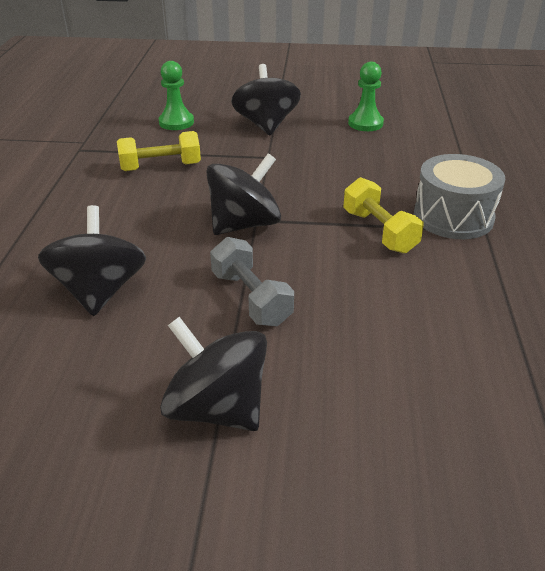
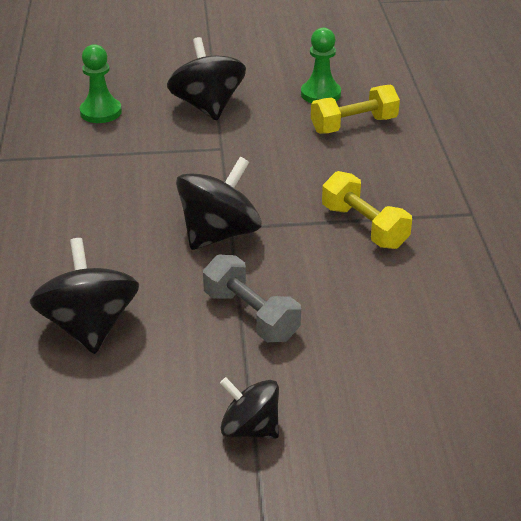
camera: 10 degrees left, 0 degrees up
(161, 167) = (103, 173): yellow dumbbell -> yellow dumbbell (354, 125)
(217, 408) = (250, 428): black spinning top -> black spinning top, size x0.62
(453, 217) = (437, 202): grey drum -> none

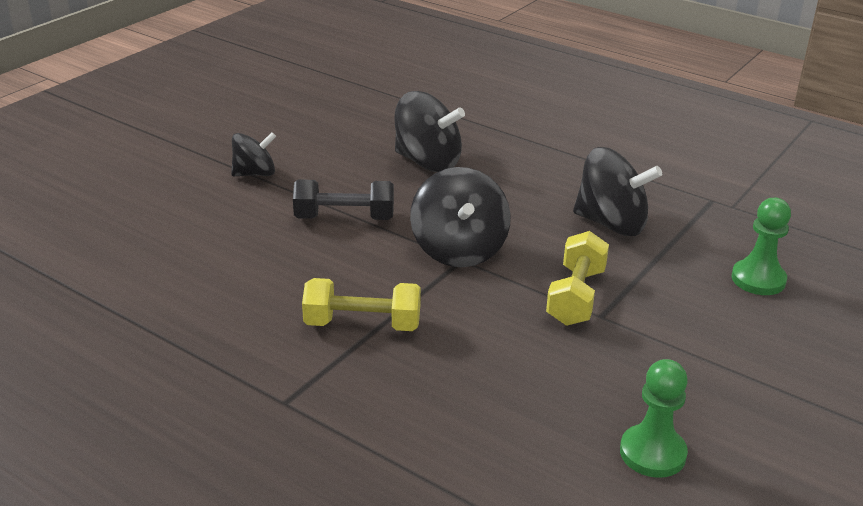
camera: 130 degrees right, 5 degrees down
(207, 106) = (706, 350): black spinning top -> black spinning top (611, 223)
(251, 315) = (344, 218): grey dumbbell -> black dumbbell
(354, 125) = (545, 432): yellow dumbbell -> yellow dumbbell (576, 297)

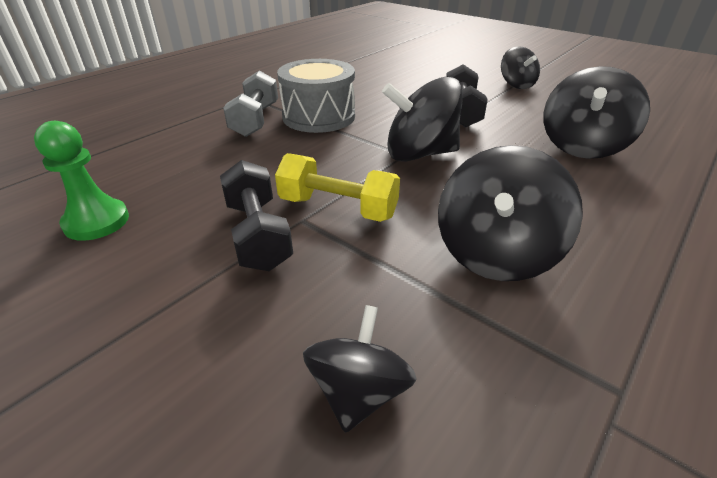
camera: 95 degrees right, 5 degrees up
(362, 324) = (319, 116): yellow dumbbell -> grey drum
(377, 380) = (255, 120): none -> grey dumbbell
(632, 338) = (258, 235): none -> black dumbbell
(758, 279) = (359, 391): green pawn -> black spinning top

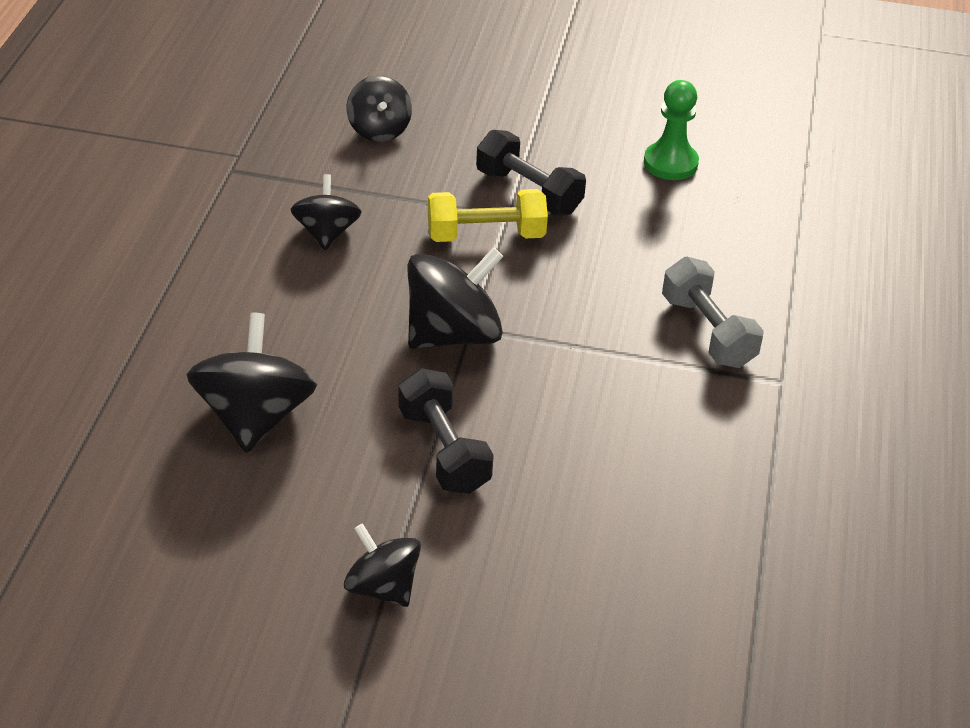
camera: 150 degrees right, 5 degrees up
(319, 116) = (635, 367): grey drum -> none
(495, 253) = (326, 233): black spinning top -> black spinning top, size x0.62

